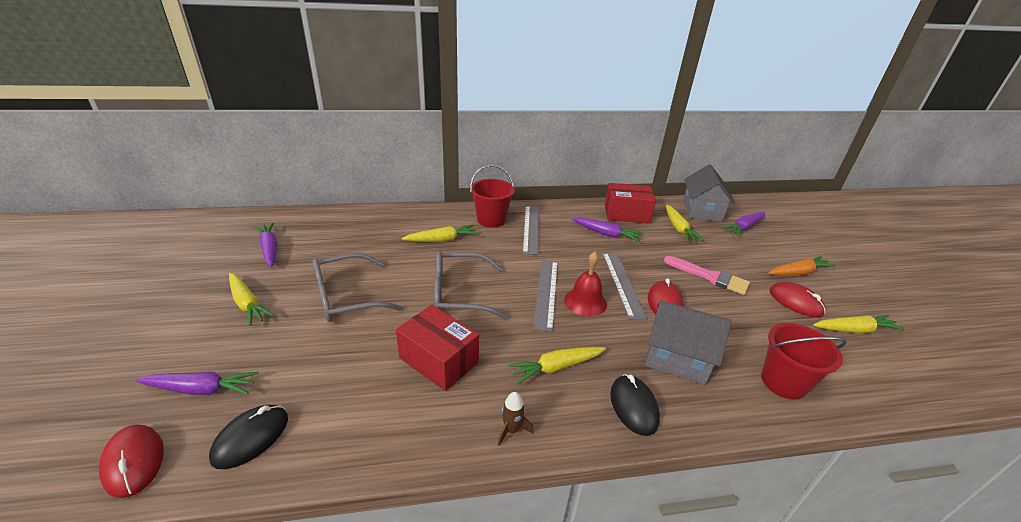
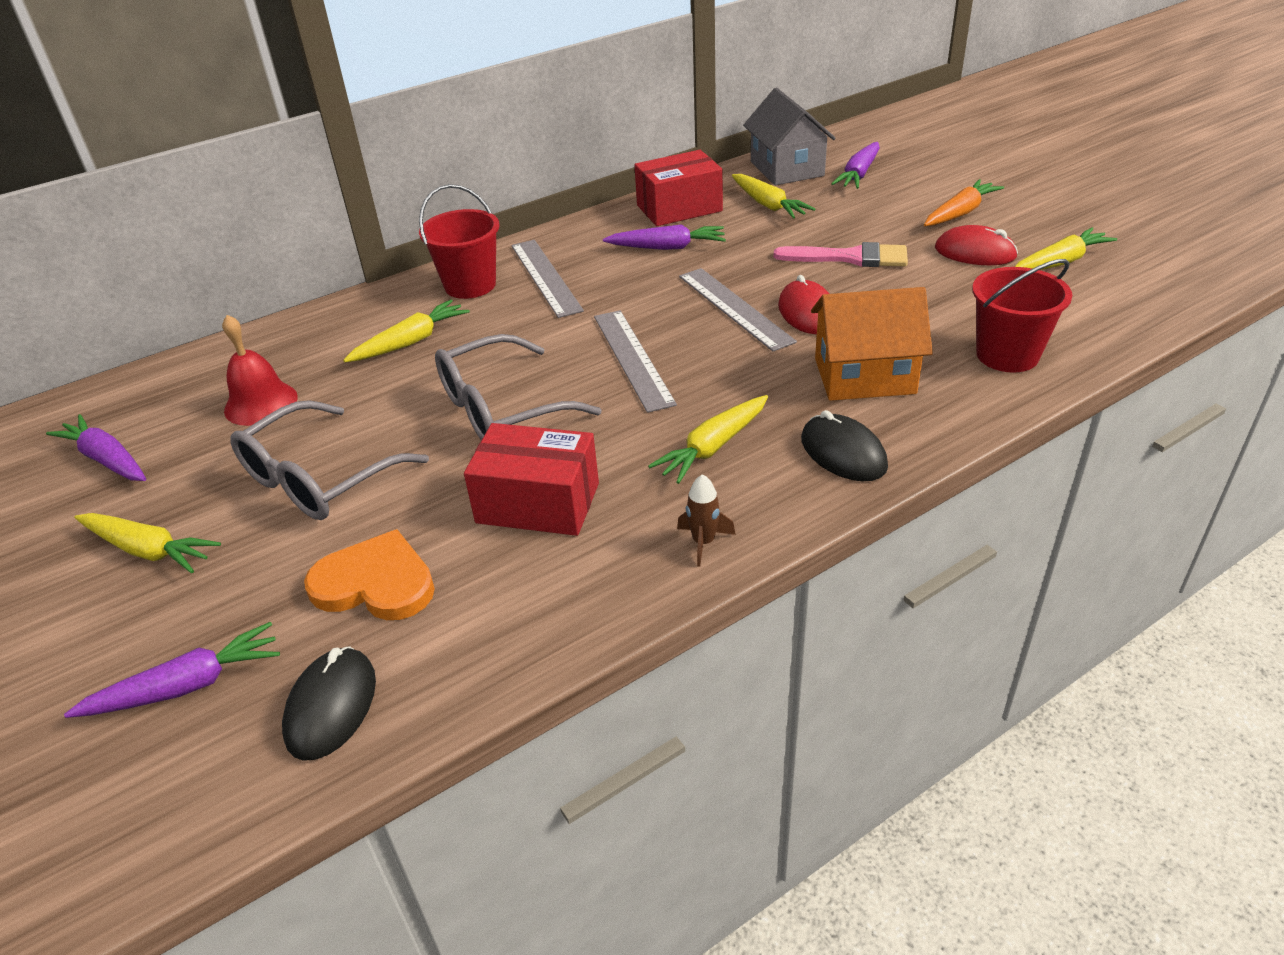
camera: 20 degrees left, 5 degrees up
(134, 462) = (167, 811): red mouse -> none
(327, 371) = (375, 583): none -> orange heart
(585, 301) = (697, 351): red bell -> red bell (261, 403)
(677, 358) = (864, 376): grey house -> orange house

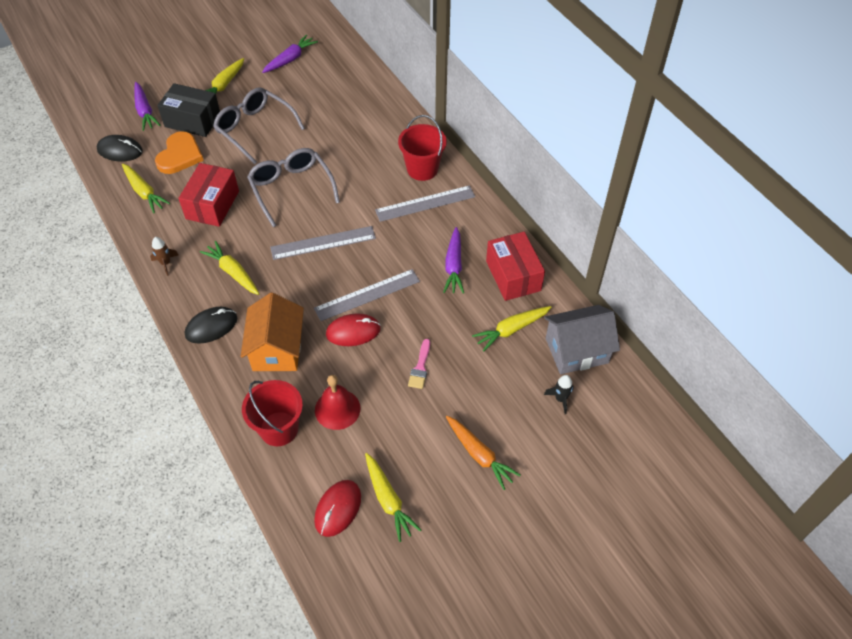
camera: 90 degrees right, 15 degrees up
(258, 582) = (193, 121): none -> black box
(261, 403) = (321, 100): red bell -> red bell (337, 409)
(411, 342) = (364, 149): yellow carrot -> yellow carrot (144, 192)
(850, 258) = (420, 367): pink brush -> pink brush, size x0.62
(858, 174) = (560, 399): purple carrot -> black rocket
(975, 252) = (413, 447): red mouse -> red mouse (338, 509)

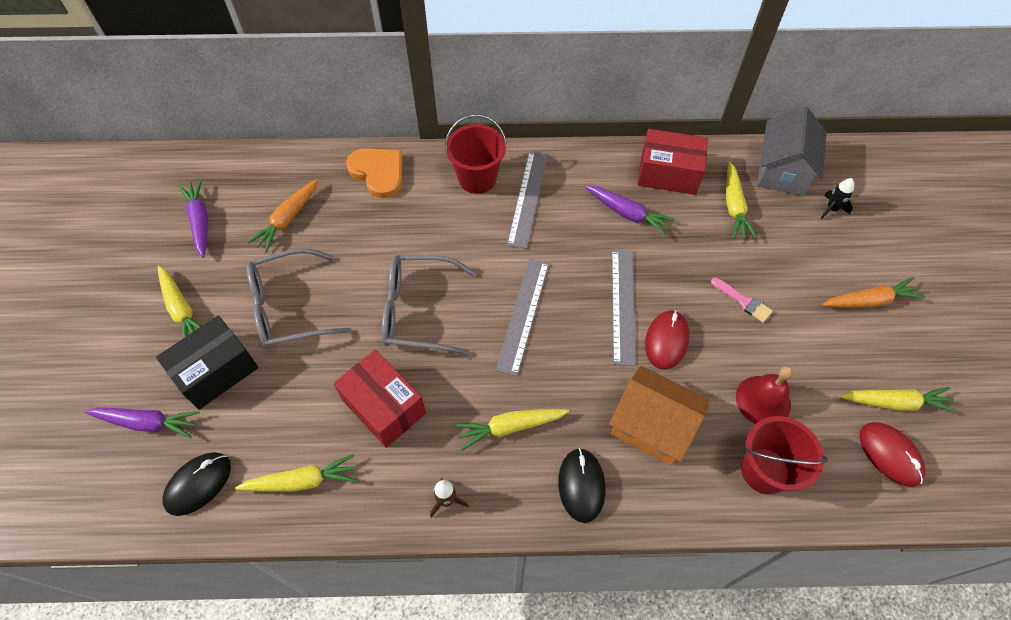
camera: 60 degrees left, 5 degrees up
(180, 155) = (267, 411): orange heart -> orange heart (378, 172)
(319, 95) = (287, 219): none -> orange carrot

